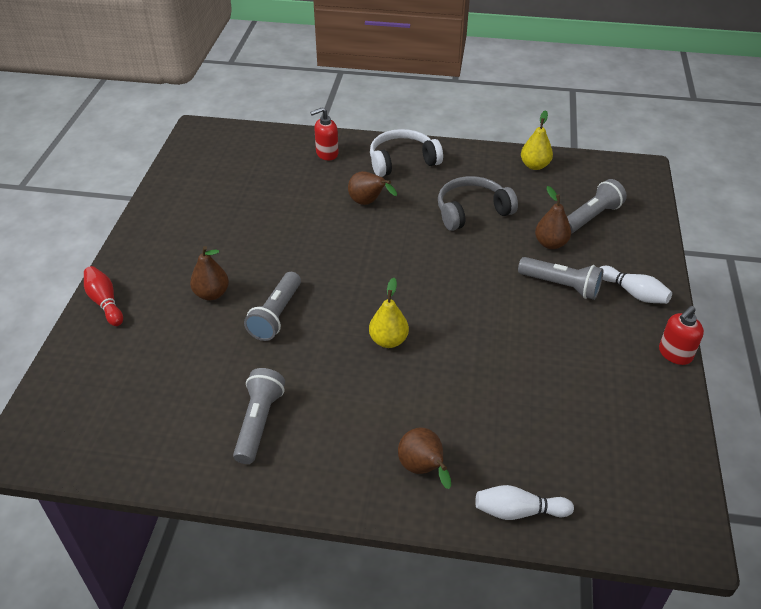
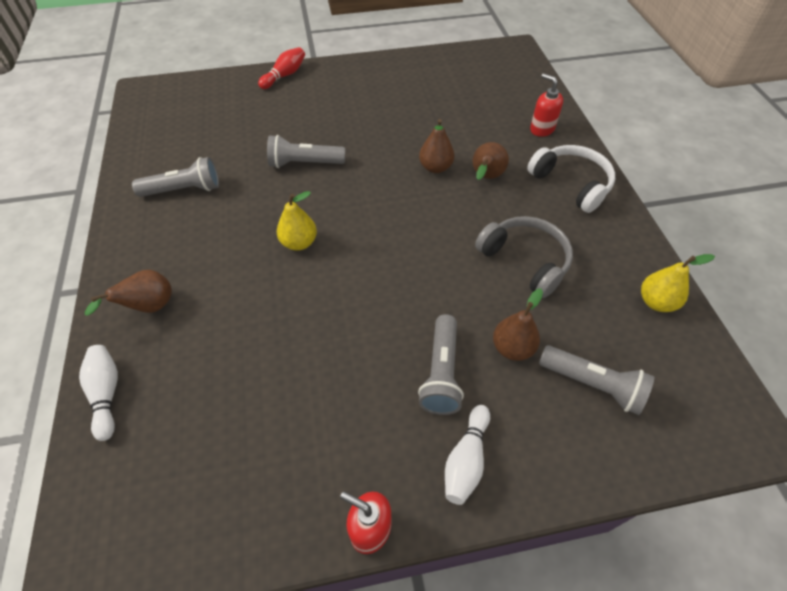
camera: 70 degrees right, 10 degrees up
(212, 294) = (315, 121): brown pear -> brown pear (435, 168)

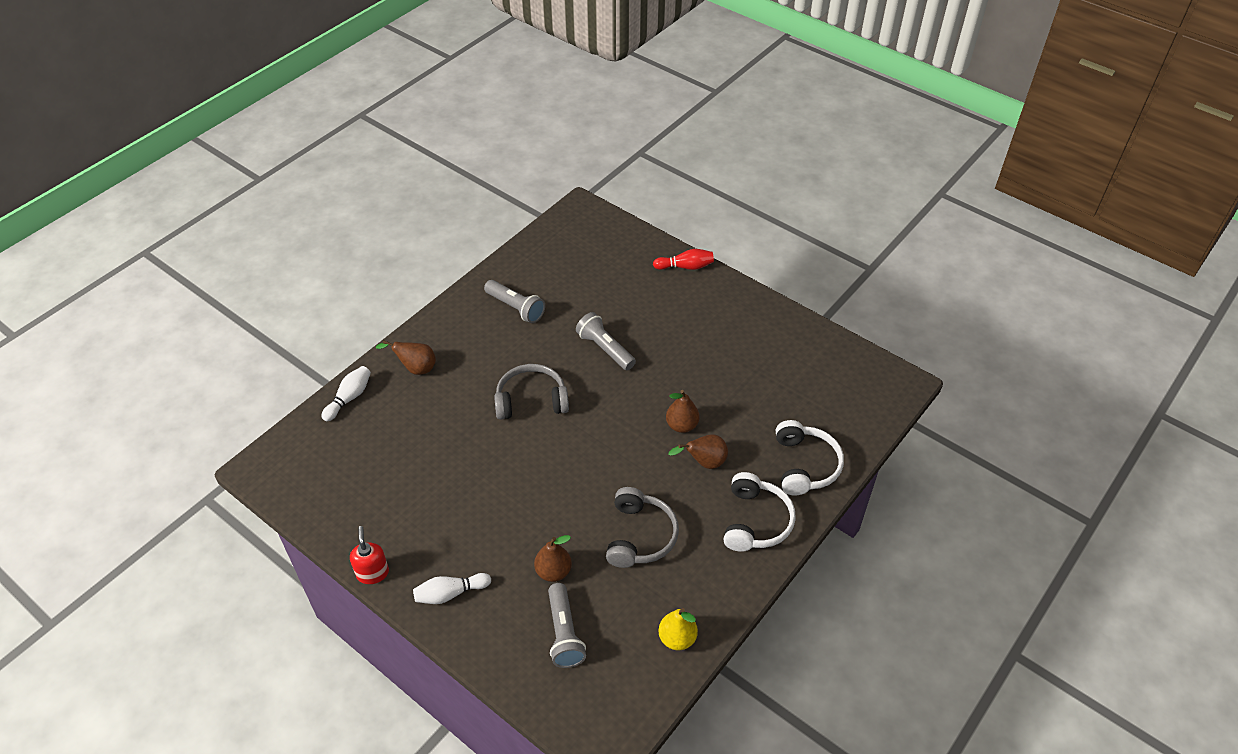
camera: 50 degrees right, 5 degrees down
(299, 243) = (531, 400): yellow pear -> grey headphones
(441, 373) = (499, 544): grey flashlight -> none
(541, 129) = (805, 465): red soap dispenser -> white headphones

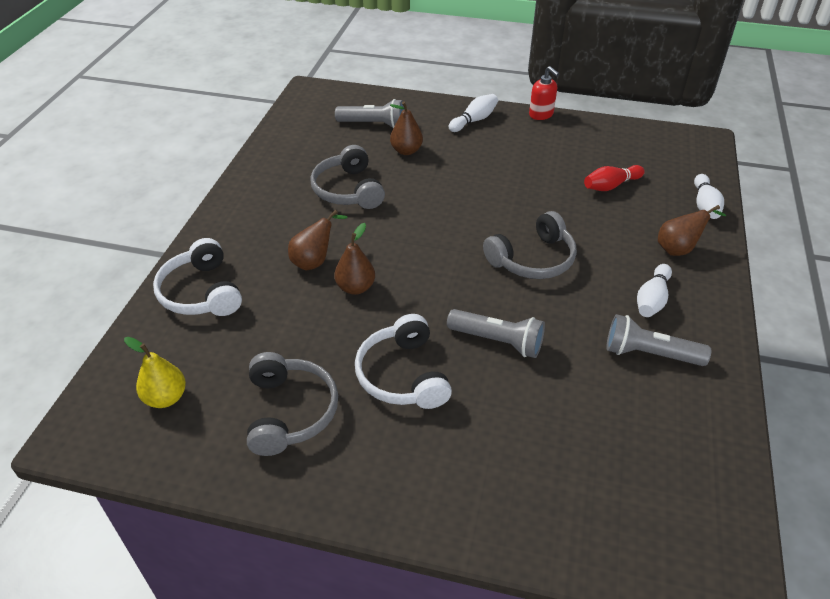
camera: 155 degrees right, 5 degrees down
(477, 339) = (652, 299): none -> white bowling pin
(564, 633) = (373, 124): grey flashlight -> grey flashlight turned 135 degrees clockwise
(677, 638) = (284, 144): yellow pear -> yellow pear (166, 398)
(685, 267) = (470, 521): red bowling pin -> red bowling pin (611, 186)
(755, 521) = (243, 230): white headphones -> white headphones (403, 375)
(762, 352) = (290, 411): none -> grey headphones

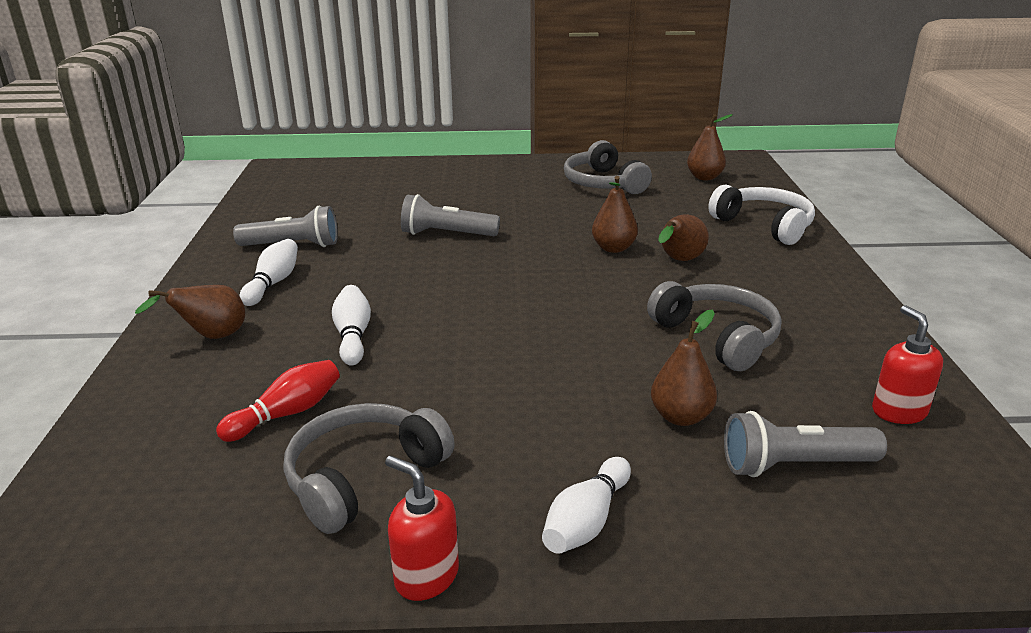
camera: 165 degrees right, 15 degrees down
(166, 398) = (704, 177): yellow pear -> brown pear
(300, 136) = (898, 411): none -> red soap dispenser
(403, 375) = (526, 207): white headphones -> none
(533, 259) = (418, 298): grey headphones -> grey headphones (363, 477)
(704, 205) = (127, 406): white bowling pin -> white bowling pin (353, 336)

